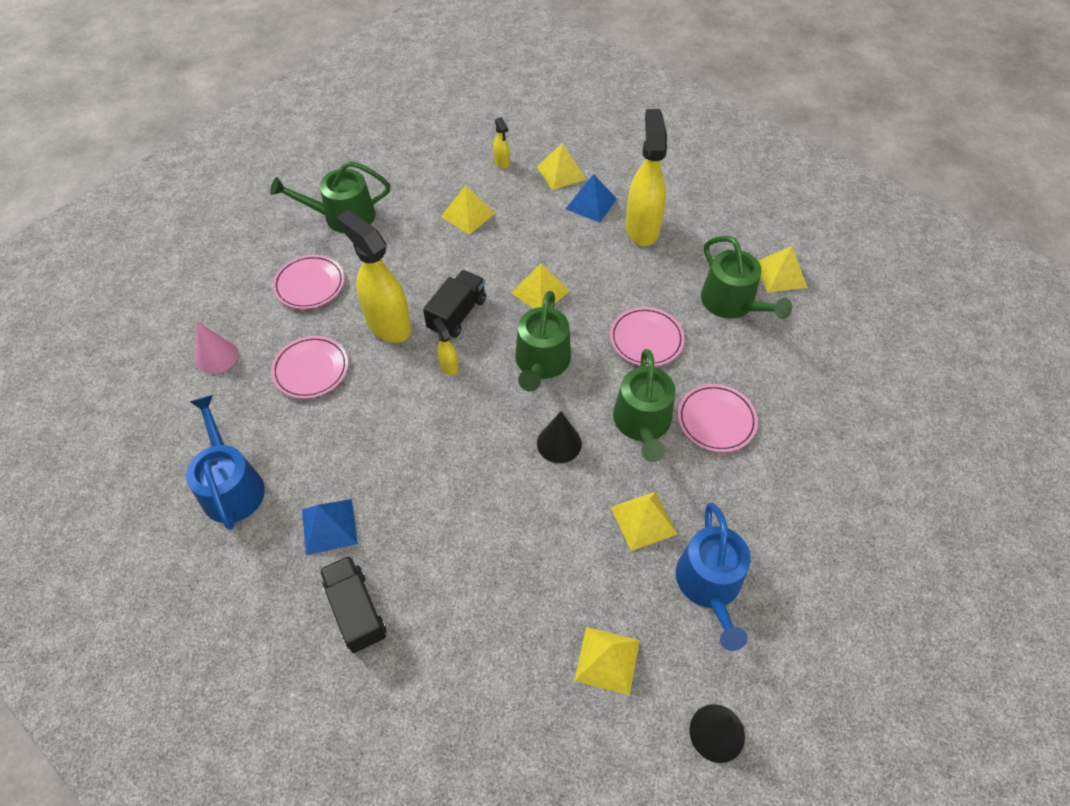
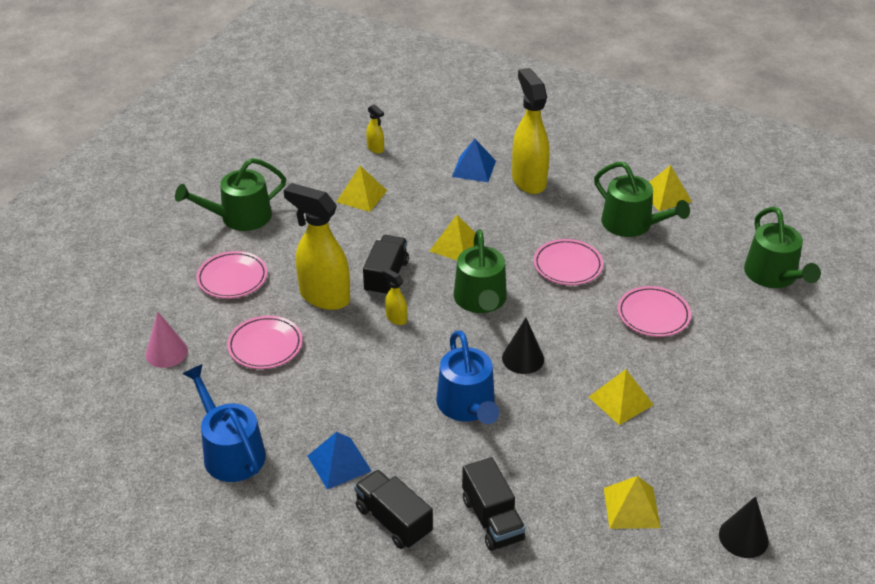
camera: 15 degrees left, 15 degrees down
(456, 636) = (492, 519): none -> black truck
(561, 172) = (435, 148): yellow pyramid -> none
(642, 423) = (590, 329): green watering can -> green watering can (774, 276)
(710, 585) = (696, 435): blue watering can -> blue watering can (468, 406)

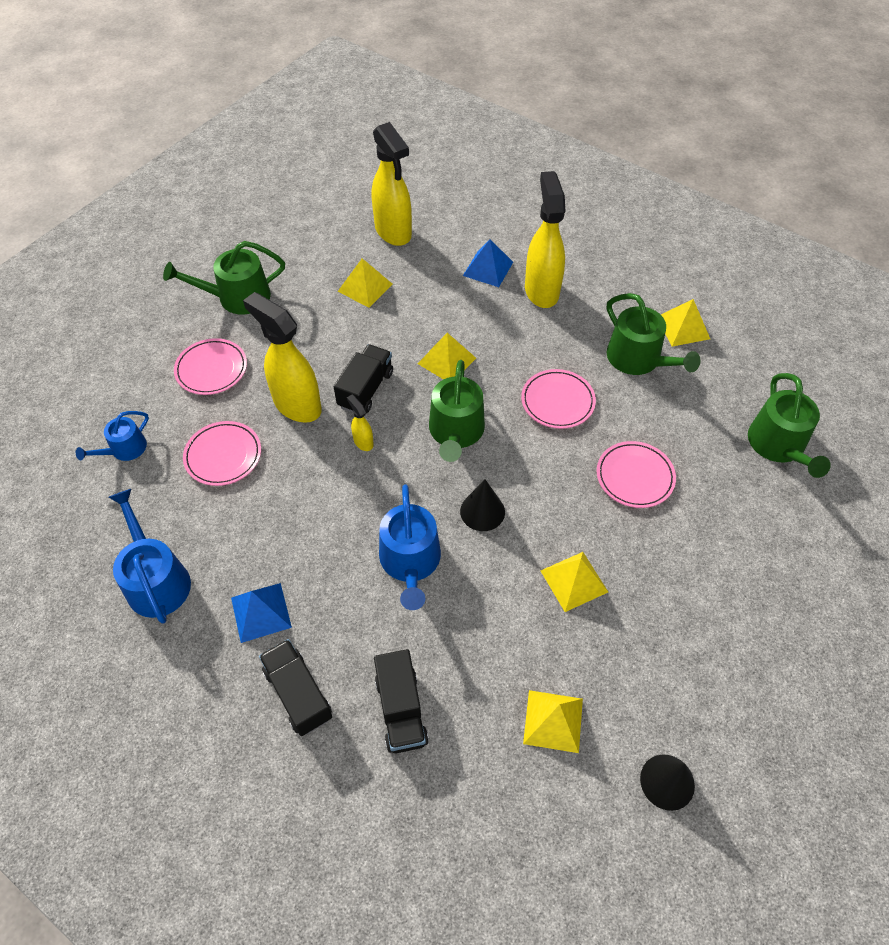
camera: 10 degrees right, 15 degrees up
(166, 352) = (124, 449): pink cone -> blue watering can
(375, 149) = (393, 232): yellow spray bottle -> yellow spray bottle, size x2.26

